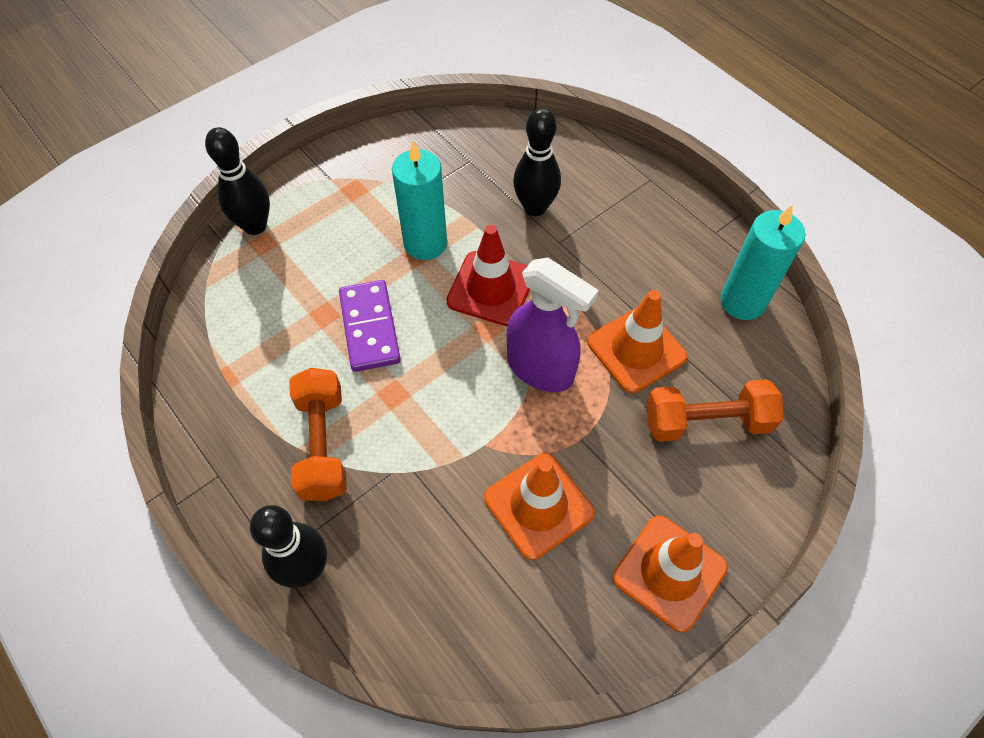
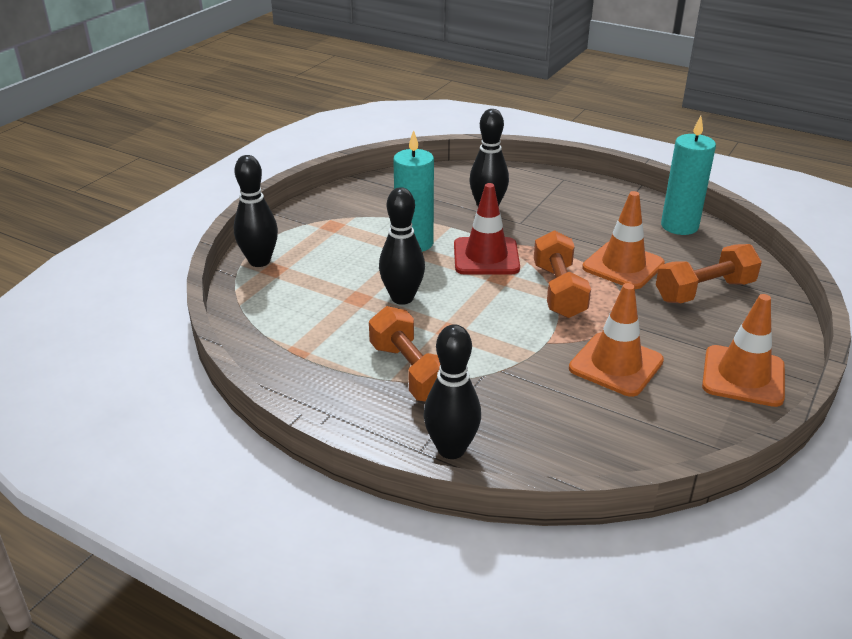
camera: 20 degrees left, 25 degrees down
(369, 328) = (402, 298): purple domino -> black bowling pin
(540, 369) = (558, 291): purple spray bottle -> orange dumbbell

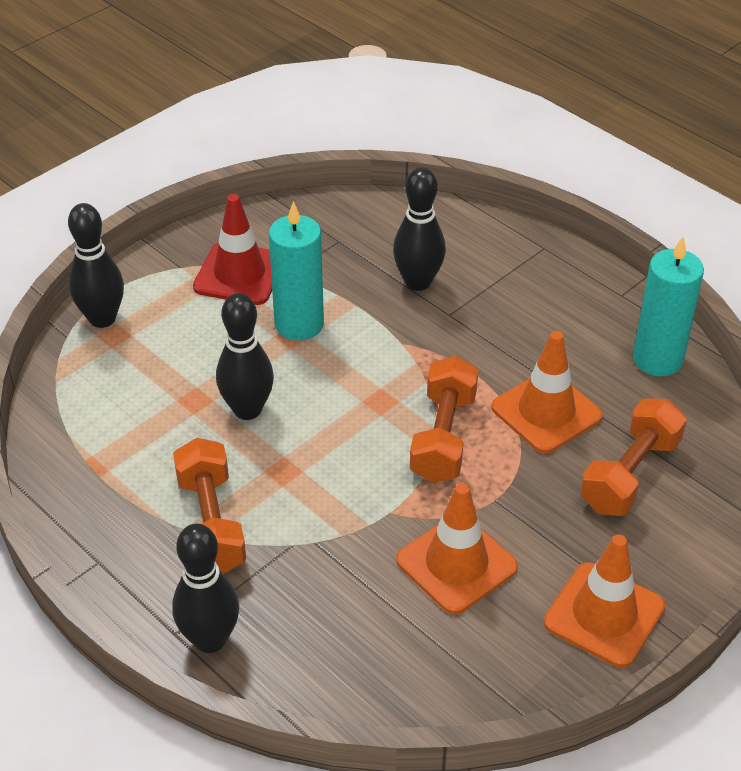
camera: 15 degrees right, 10 degrees up
(486, 257) = (378, 364): red traffic cone -> red traffic cone (239, 274)
(704, 291) = (630, 474): orange dumbbell -> orange dumbbell turned 45 degrees counterclockwise

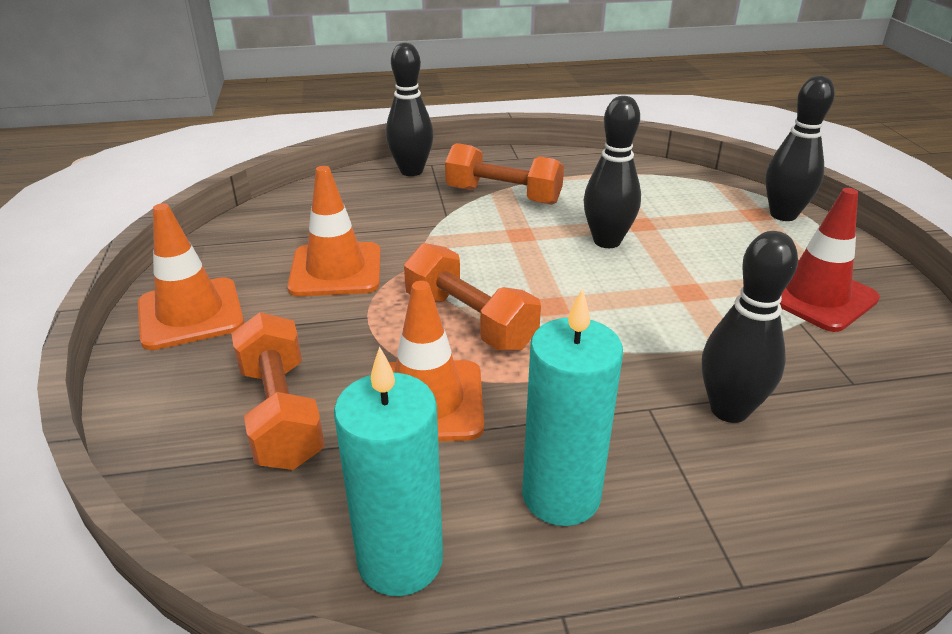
camera: 125 degrees right, 10 degrees down
(299, 324) = (705, 302): turquoise candle -> turquoise candle (561, 495)

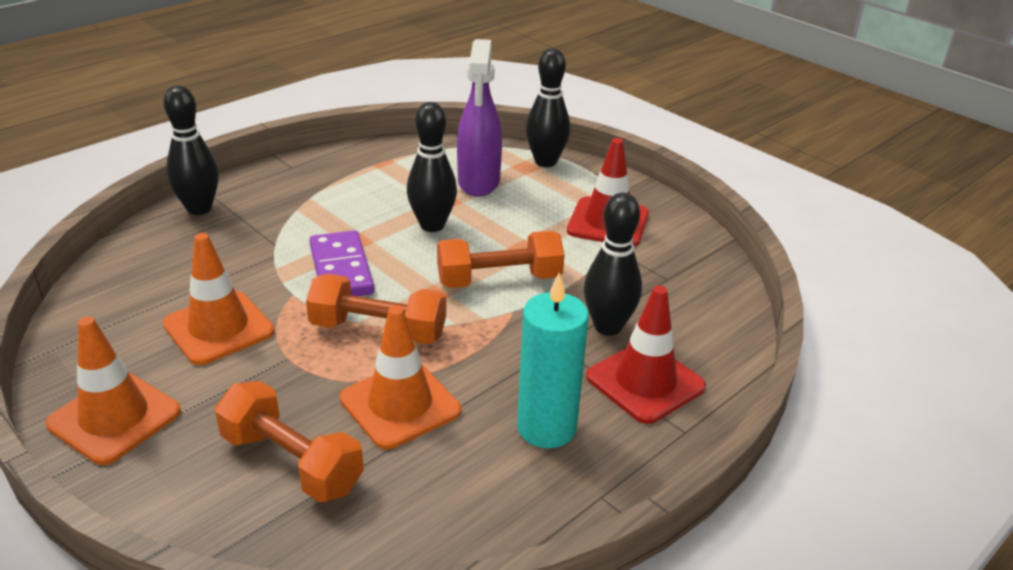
camera: 35 degrees left, 0 degrees up
(400, 560) = (477, 515): turquoise candle -> none
(484, 254) = (341, 269): none -> purple domino
(503, 196) = (310, 209): orange dumbbell -> orange dumbbell (499, 280)
(690, 215) = (478, 182): none -> purple spray bottle
(730, 496) = (645, 382): none -> red traffic cone

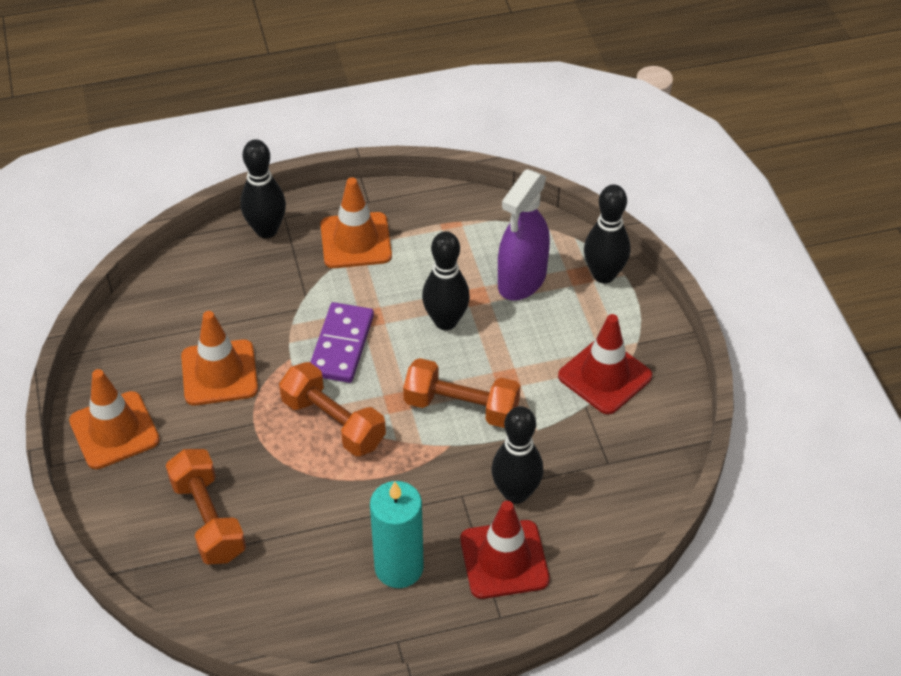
camera: 30 degrees right, 15 degrees up
(400, 405) = (308, 501): orange traffic cone -> orange traffic cone (356, 241)

